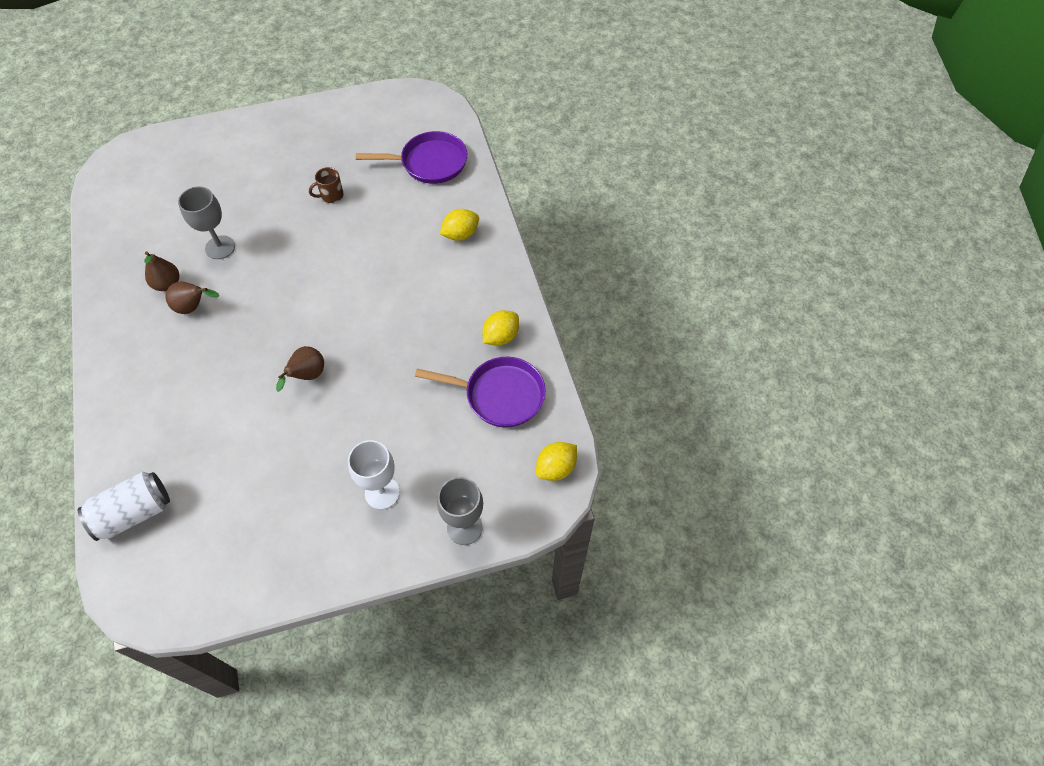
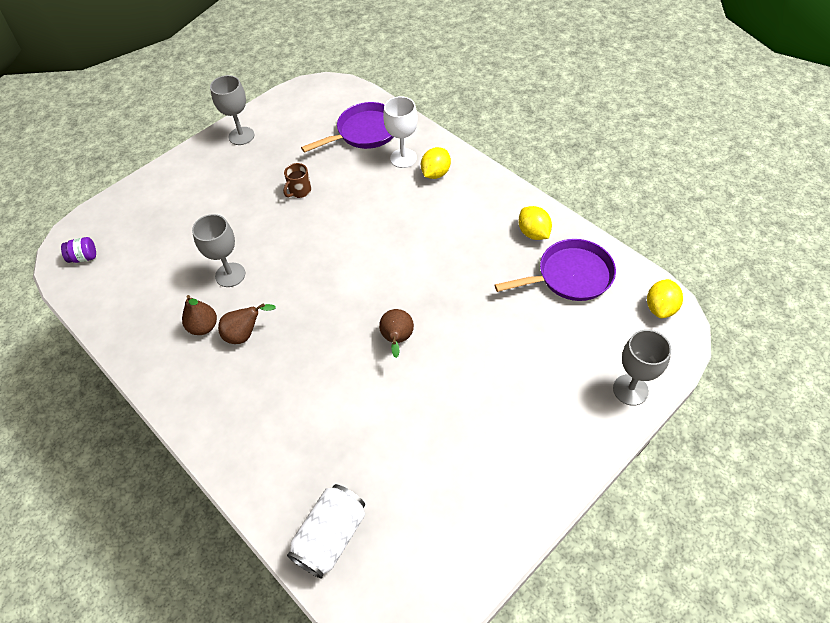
camera: 25 degrees left, 5 degrees down
(122, 175) = (84, 257): none -> purple jar
(322, 117) = (241, 136): none -> grey goblet
(382, 493) = (540, 399): white goblet -> white goblet (403, 158)
(501, 337) = (533, 233): yellow lemon -> yellow lemon turned 45 degrees counterclockwise

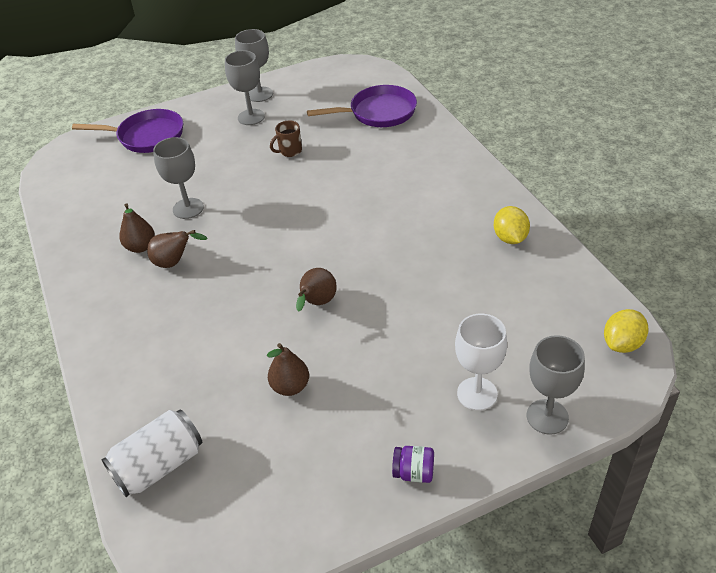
camera: 20 degrees right, 10 degrees down
(84, 257) = (70, 166): purple jar -> purple jar (414, 472)
(244, 163) = (251, 117): none -> grey goblet
(403, 158) = (406, 142): white goblet -> white goblet (477, 394)
(411, 426) = (290, 386): none -> brown pear
(435, 173) = (432, 162): yellow lemon -> none
(570, 276) = (531, 288): purple pan -> purple pan (147, 136)

